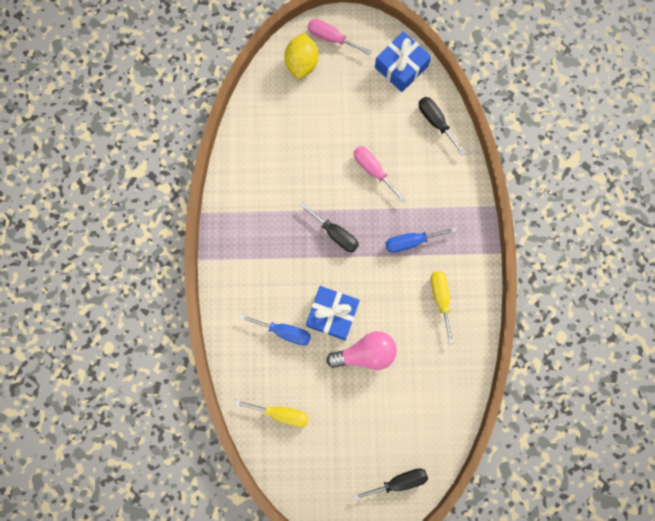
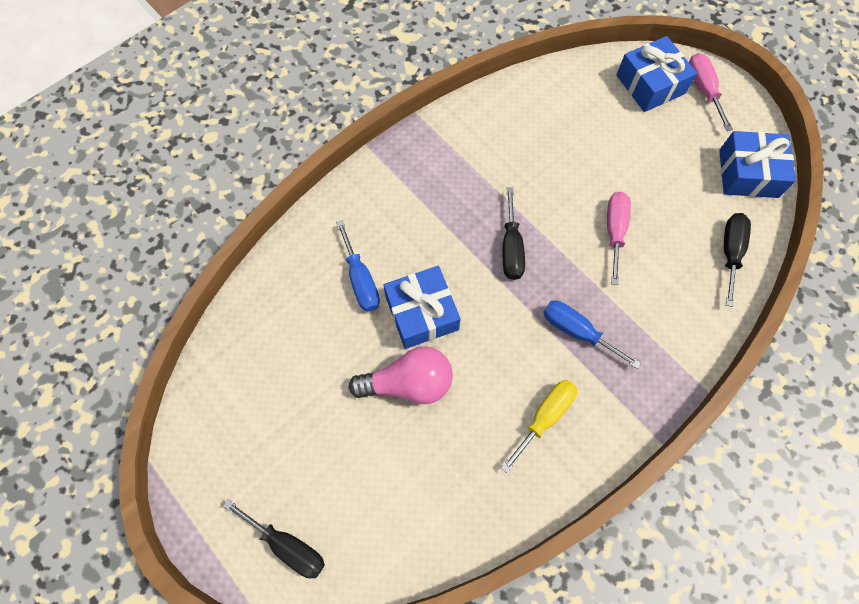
camera: 50 degrees right, 10 degrees down
(281, 413) = (267, 346): yellow screwdriver -> none
(302, 63) = (650, 84): yellow lemon -> blue gift
(366, 353) = (409, 383): pink light bulb -> pink light bulb turned 45 degrees counterclockwise

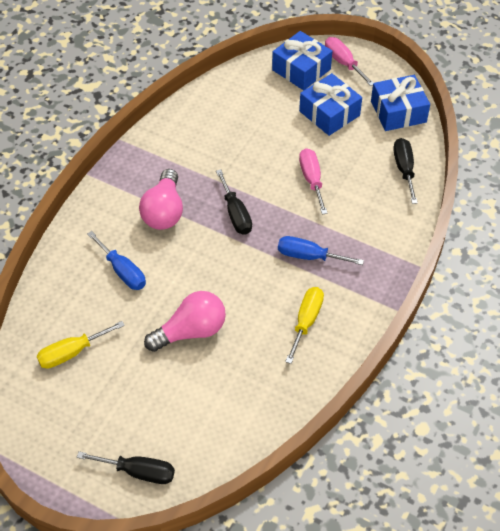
camera: 20 degrees left, 15 degrees down
(270, 364) = (72, 353): none -> yellow screwdriver
(421, 313) = (182, 280): blue gift -> blue gift (329, 113)
(432, 219) = (164, 211): none -> pink light bulb

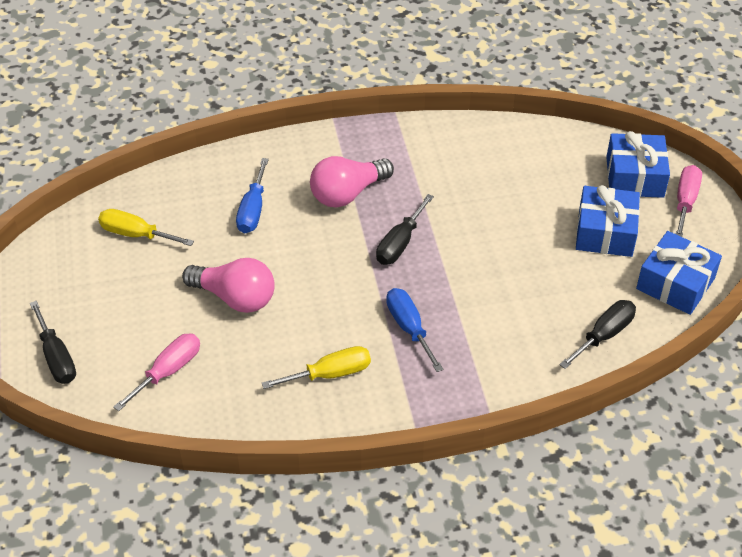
camera: 50 degrees right, 5 degrees down
(312, 180) = (505, 272): pink screwdriver -> pink screwdriver (168, 371)

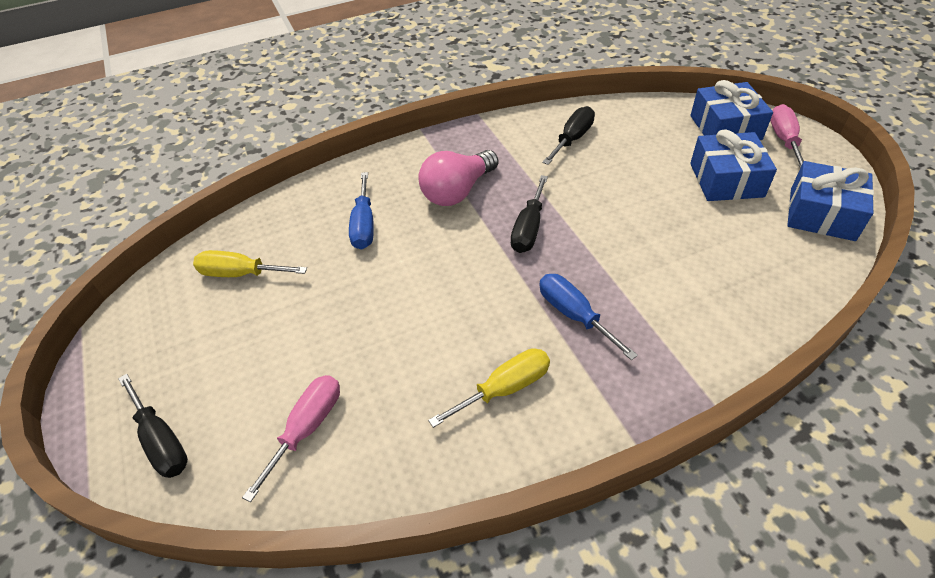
camera: 10 degrees left, 0 degrees up
(235, 298) = (368, 321): pink light bulb -> none
(604, 335) = (783, 280): black screwdriver -> black screwdriver (572, 139)

